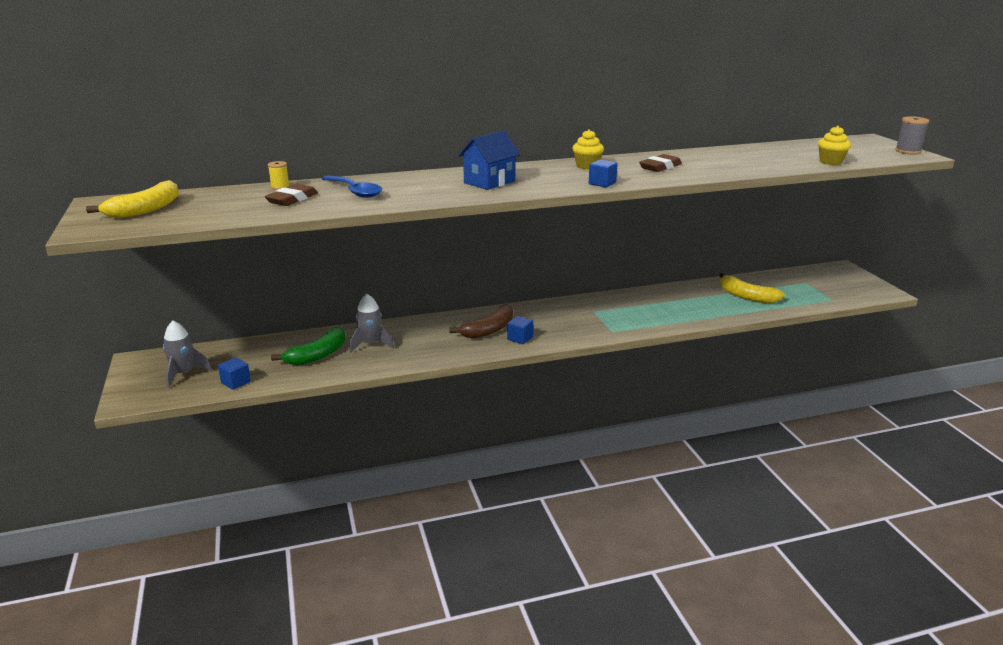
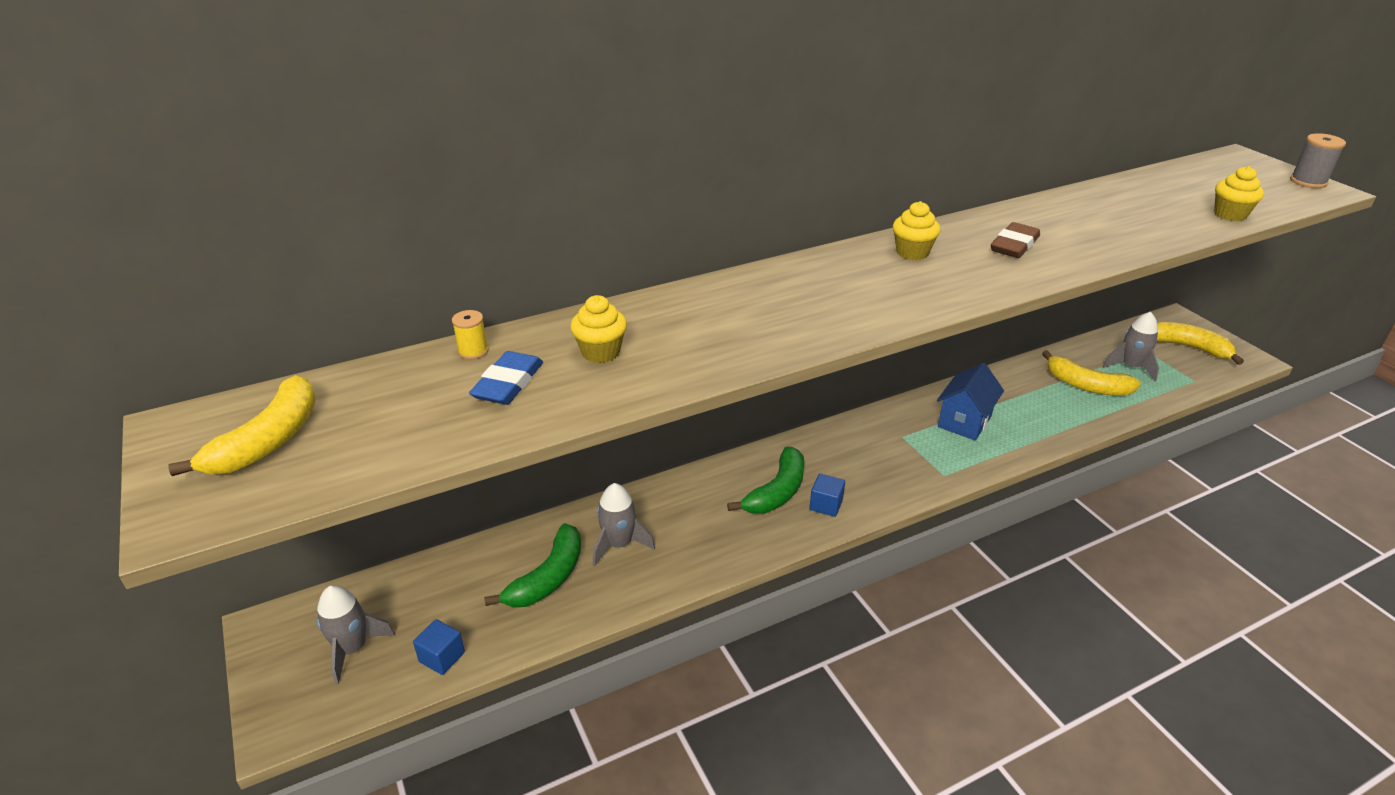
camera: 10 degrees left, 10 degrees up
(292, 199) = (508, 383): brown eraser -> blue eraser
(355, 192) = (600, 352): blue spoon -> yellow cupcake
(489, 182) = (794, 306): blue house -> blue house (964, 421)
(489, 330) = (777, 492): brown banana -> green banana
(602, 183) = (959, 294): blue cube -> none
(787, 289) = (1130, 367): none -> grey rocket
(840, 283) = (1188, 347): none -> yellow banana

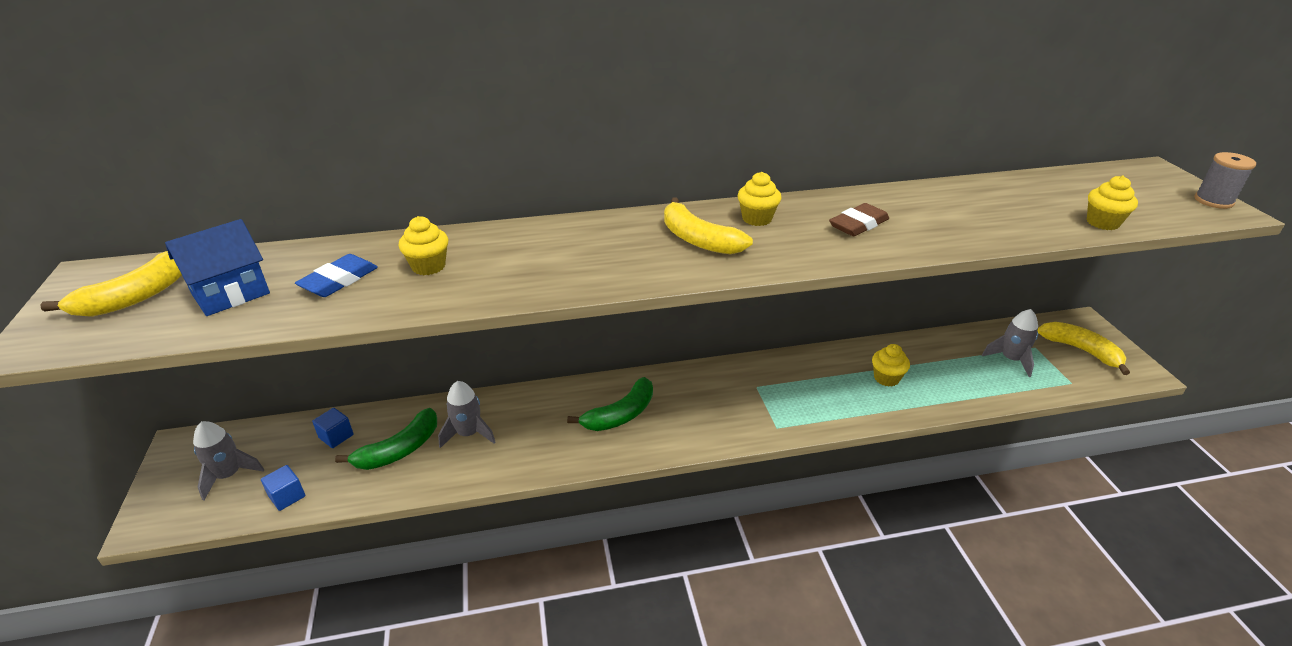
camera: 15 degrees right, 0 degrees up
(473, 351) = (333, 251): yellow spool -> none
(826, 505) = (656, 434): blue cube -> blue cube (336, 436)
(964, 421) = (821, 383): blue house -> blue house (231, 294)
(1025, 405) = (886, 378): none -> yellow cupcake
(1086, 385) = (956, 370): yellow banana -> yellow banana (698, 239)

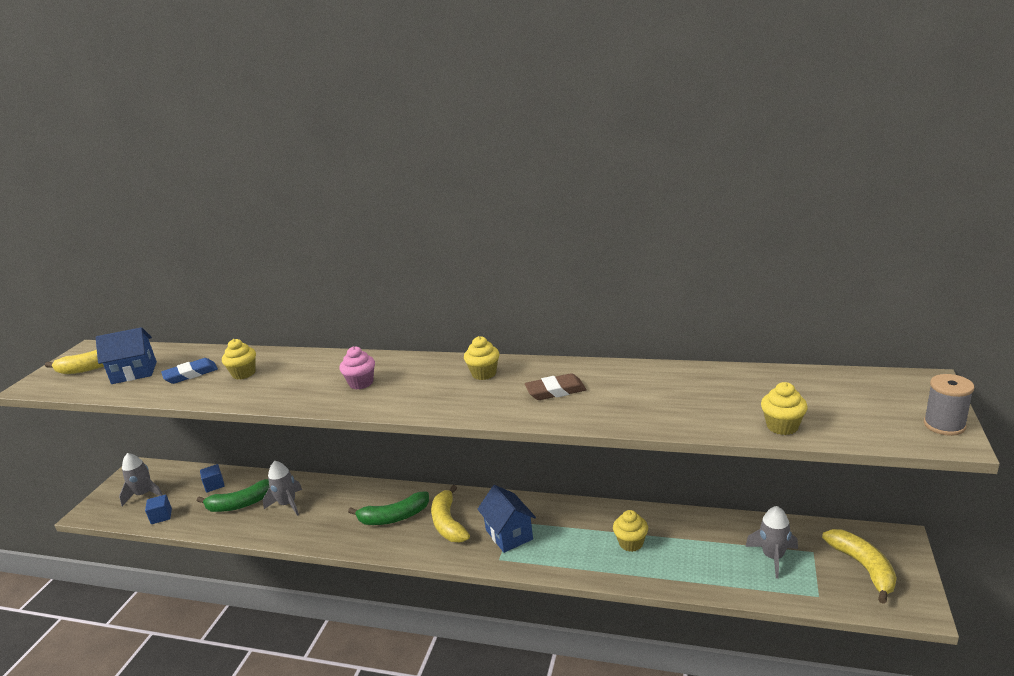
camera: 30 degrees right, 10 degrees down
(618, 251) = (361, 383): none -> pink cupcake
(698, 239) = (423, 383): yellow banana -> yellow banana (448, 523)
(764, 400) = (509, 534): none -> blue house

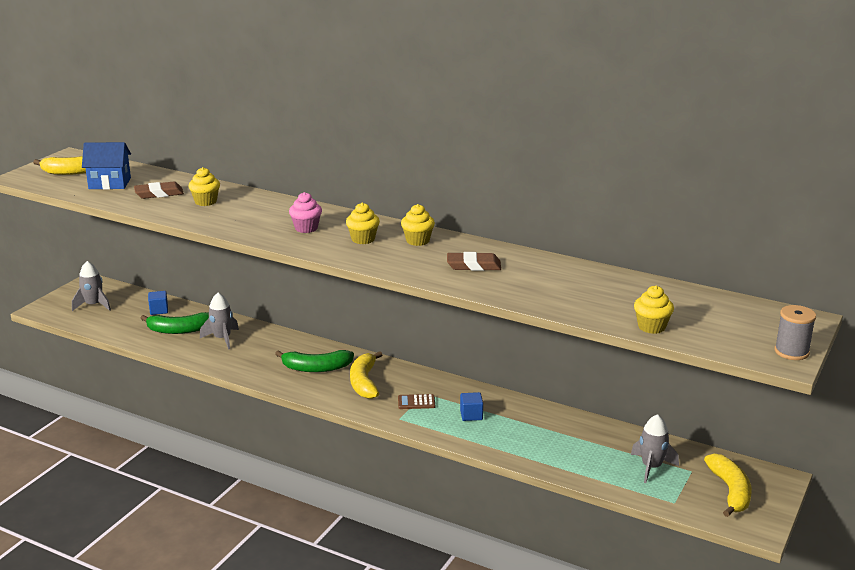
camera: 10 degrees right, 0 degrees up
(161, 516) = (106, 326): blue cube -> blue cube (471, 415)
(191, 374) = (159, 194): blue eraser -> brown eraser
(509, 534) = (416, 402): blue house -> brown calculator
(631, 543) = (525, 431): yellow cupcake -> yellow cupcake (363, 239)

